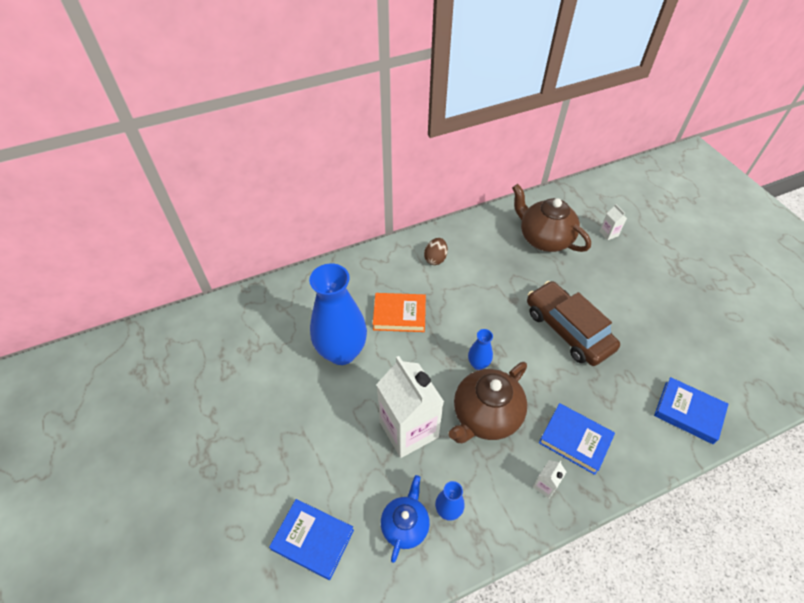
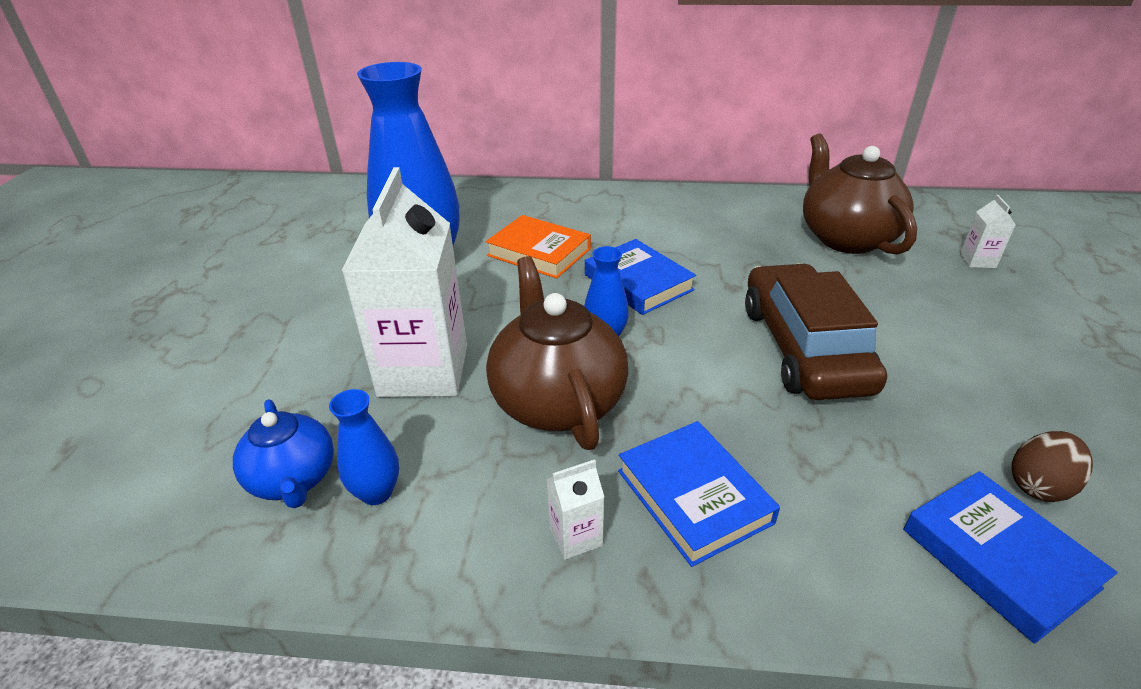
camera: 30 degrees right, 15 degrees down
(313, 540) = (159, 437): blue book -> blue book (638, 282)
(405, 525) = (294, 480): blue teapot -> blue teapot turned 105 degrees clockwise
(435, 258) = (646, 215): brown egg -> brown egg (1039, 485)
(485, 416) = (557, 400): brown teapot -> brown teapot turned 90 degrees clockwise

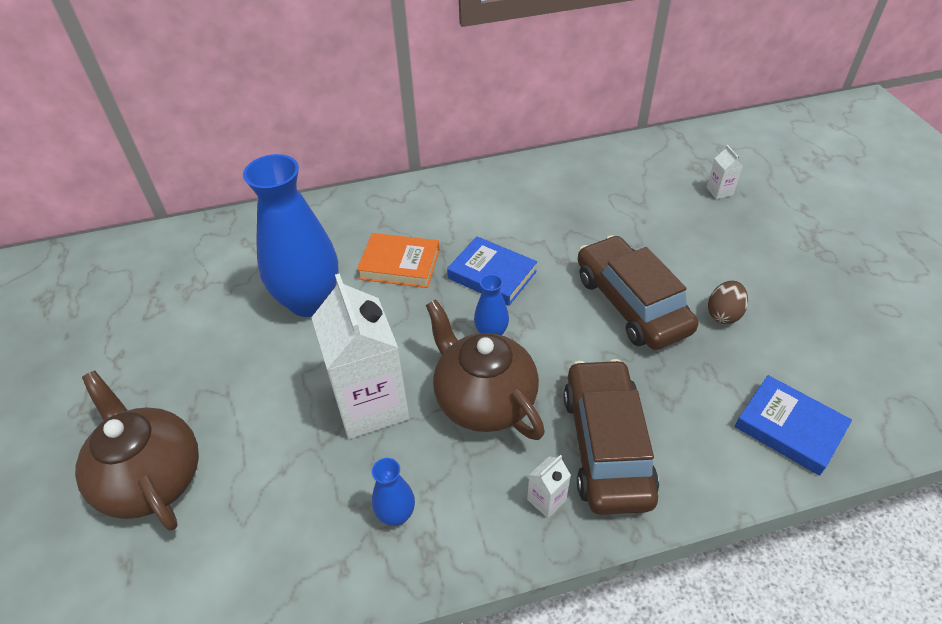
camera: 20 degrees left, 10 degrees up
(294, 480) = (329, 526): blue teapot -> none
(694, 496) = (606, 445): blue book -> brown car
(845, 238) = (625, 190): brown teapot -> brown teapot (151, 478)
(1039, 485) = (799, 370): brown egg -> brown egg (723, 314)

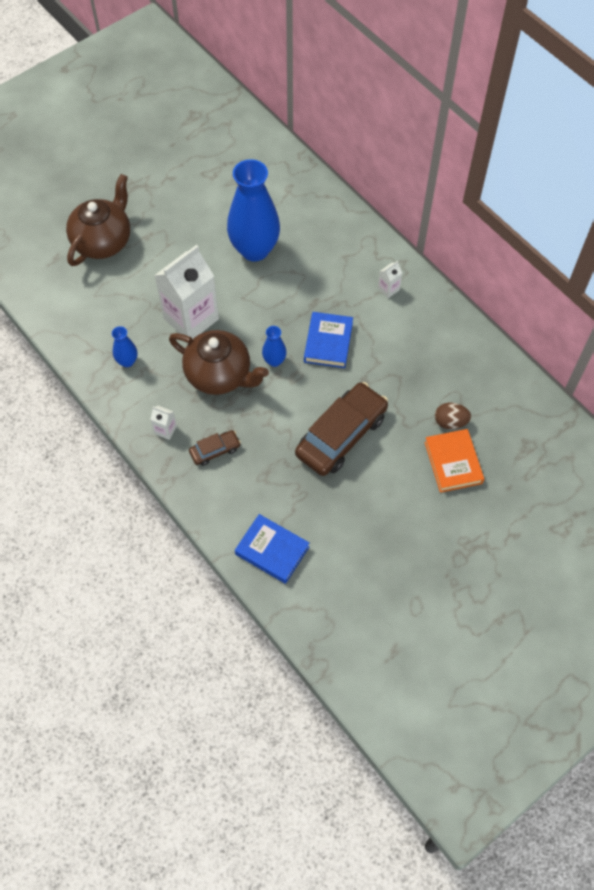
camera: 65 degrees right, 15 degrees up
(400, 264) = (311, 284): orange book -> orange book (453, 462)
(483, 400) = (220, 375): brown teapot -> brown teapot turned 90 degrees clockwise
(606, 445) = (215, 450): brown car -> brown car, size x0.47
(719, 191) = (503, 469): white carton -> white carton (388, 289)
(723, 314) = (358, 496): brown egg -> brown egg (450, 422)
(789, 428) = (272, 550): blue book -> blue book turned 75 degrees counterclockwise

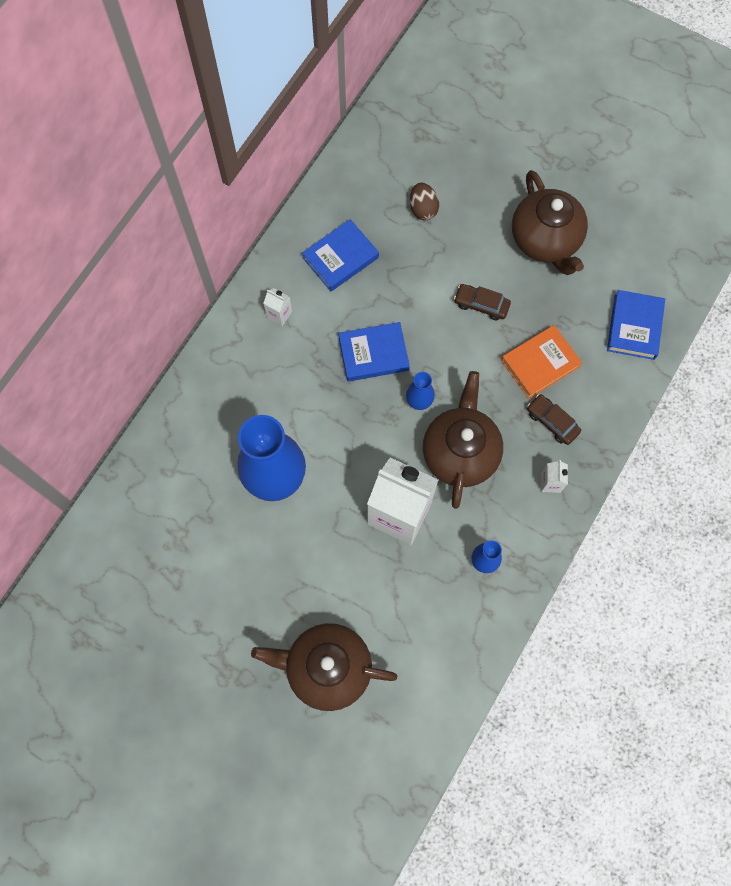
camera: 110 degrees left, 10 degrees up
(341, 435) = (481, 304): brown car -> brown car, size x0.47
(384, 510) = (546, 240): none -> brown teapot
(424, 346) = (340, 258): none -> blue book
(453, 462) = (467, 194): orange book -> orange book (540, 363)

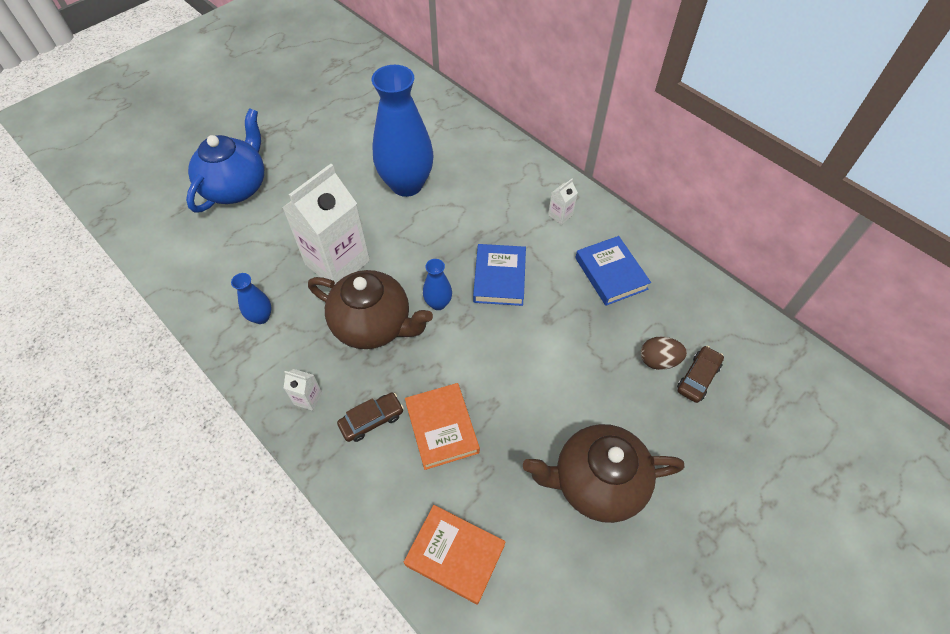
camera: 105 degrees right, 15 degrees down
(327, 668) = (236, 187): brown teapot -> blue teapot
(481, 304) = (528, 387): brown car -> brown car (698, 377)
(634, 327) = (455, 555): blue book -> orange book

